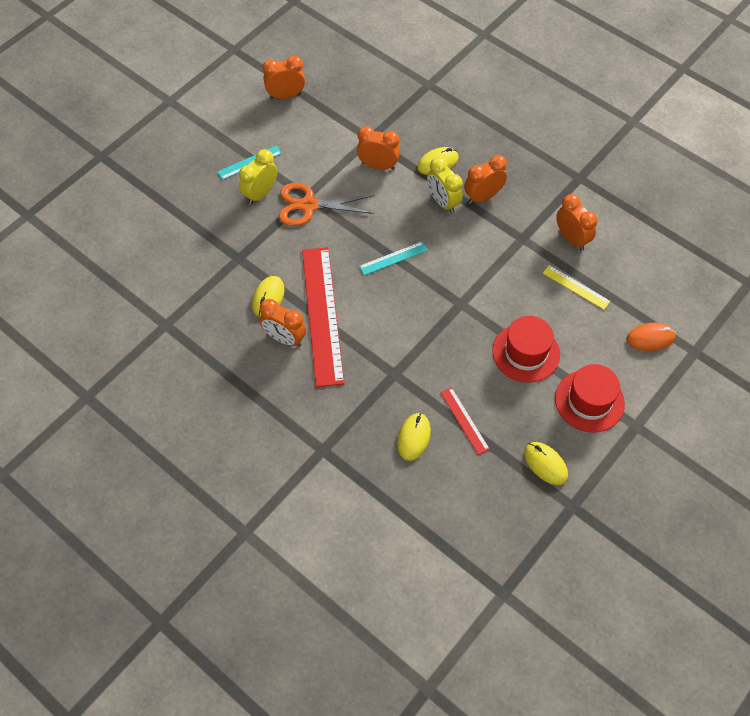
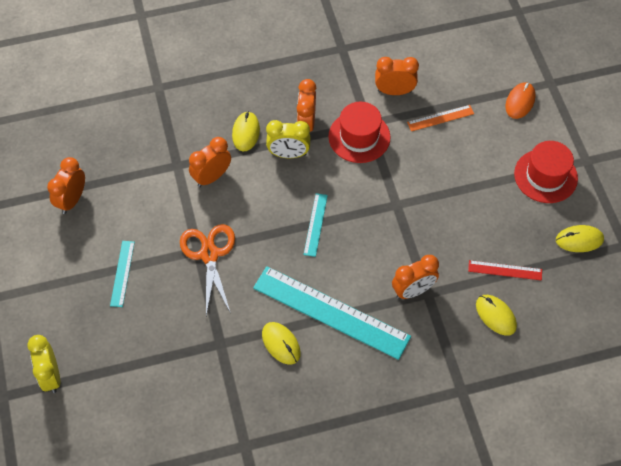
camera: 55 degrees left, 0 degrees up
(260, 194) = (165, 285): yellow clock -> yellow clock (51, 376)
(284, 338) = (332, 355): orange clock -> orange clock (413, 291)
(309, 205) = (209, 254): orange scissors -> orange scissors turned 135 degrees clockwise
(322, 315) = (331, 312): red ruler -> turquoise ruler
(526, 352) = (474, 189): red hat -> red hat (359, 137)
(576, 287) = (440, 118): yellow ruler -> orange ruler

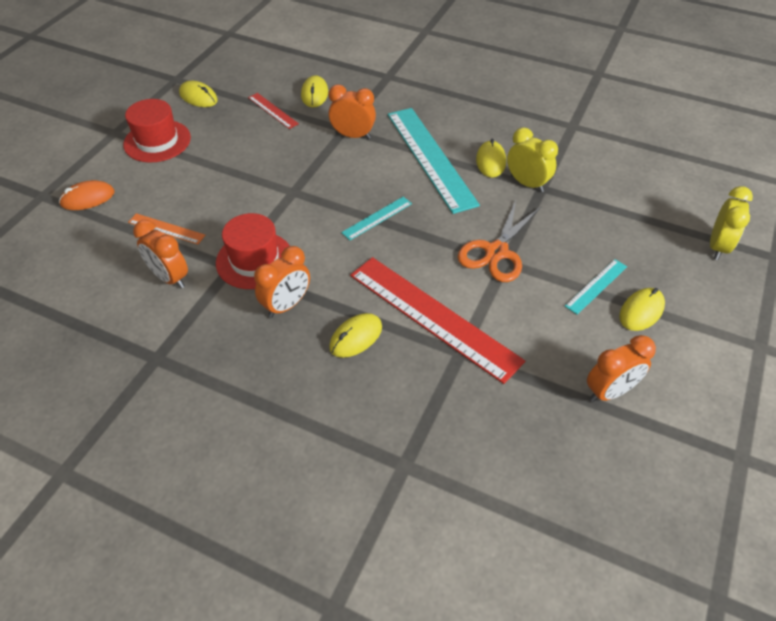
camera: 140 degrees left, 10 degrees down
(81, 273) = (641, 311): none -> yellow mouse
(212, 177) = (433, 316): orange clock -> red ruler
(288, 154) = (336, 288): yellow clock -> yellow clock (527, 183)

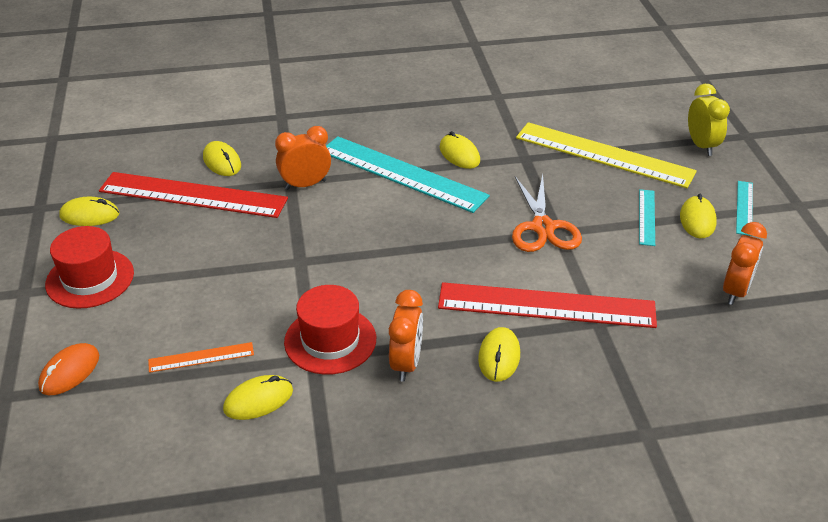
camera: 35 degrees left, 10 degrees down
(170, 278) = (258, 400): orange clock -> yellow mouse
(273, 110) = (193, 195): red ruler -> red ruler, size x2.20
(377, 218) = (408, 247): turquoise ruler -> turquoise ruler (744, 207)
(527, 183) = (509, 160): yellow clock -> none
(614, 214) = (604, 154): none -> yellow ruler

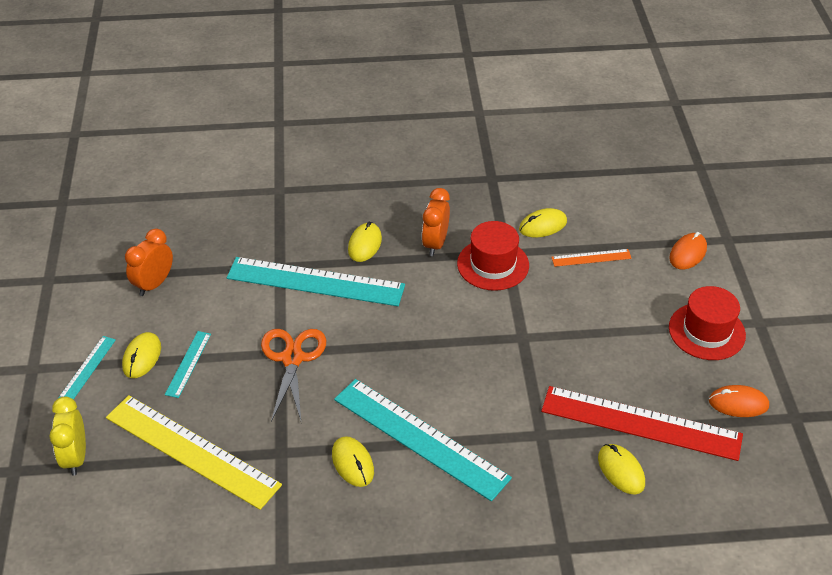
camera: 175 degrees left, 5 degrees up
(89, 215) = (738, 403): yellow mouse -> orange mouse
(305, 185) = (524, 429): orange clock -> none
(546, 305) = (315, 282): red ruler -> turquoise ruler

